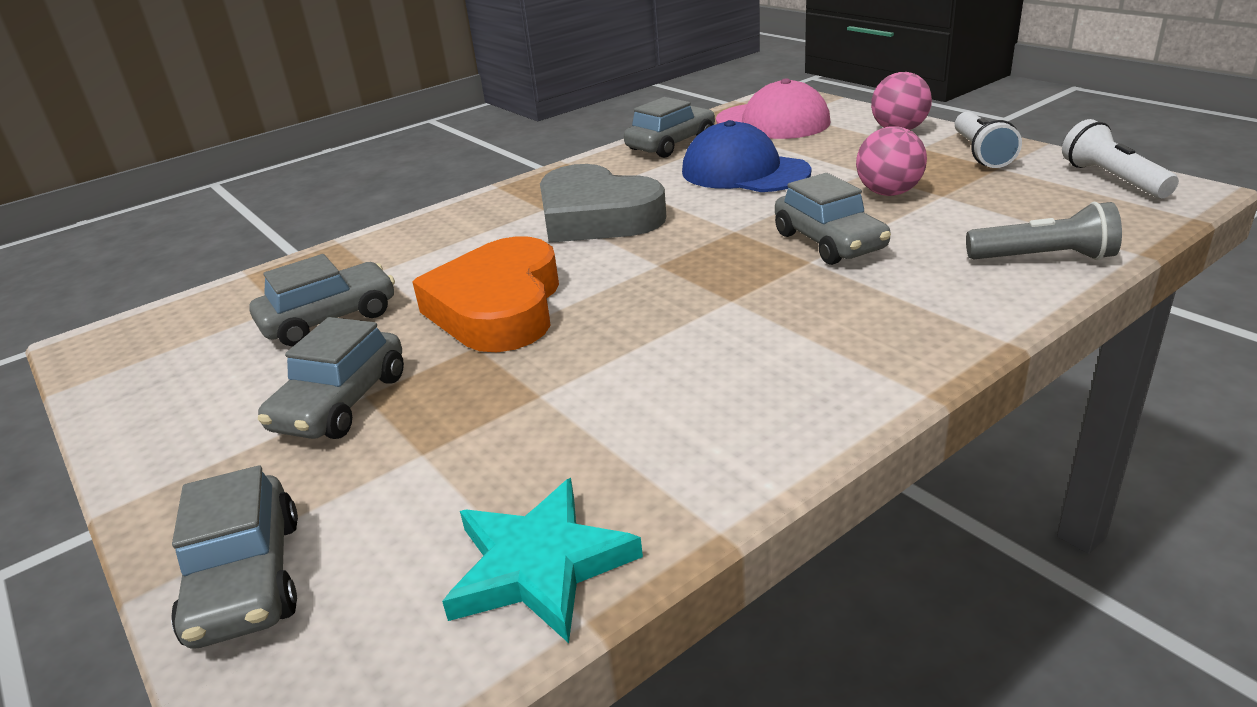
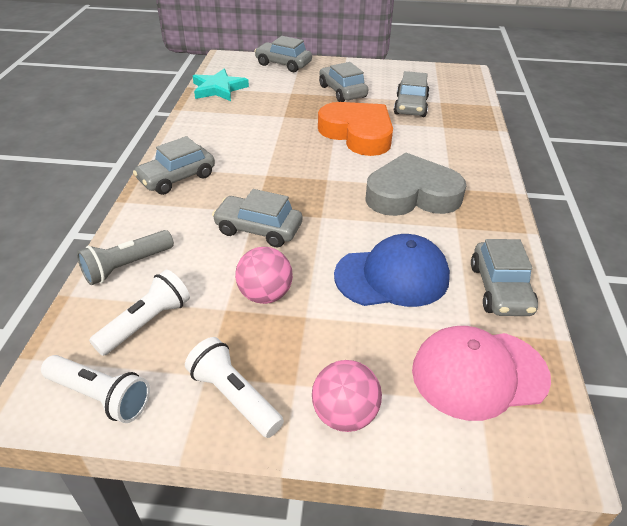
camera: 130 degrees right, 10 degrees up
(884, 348) = (177, 178): none -> grey car
(1041, 208) = (146, 323): none -> white flashlight

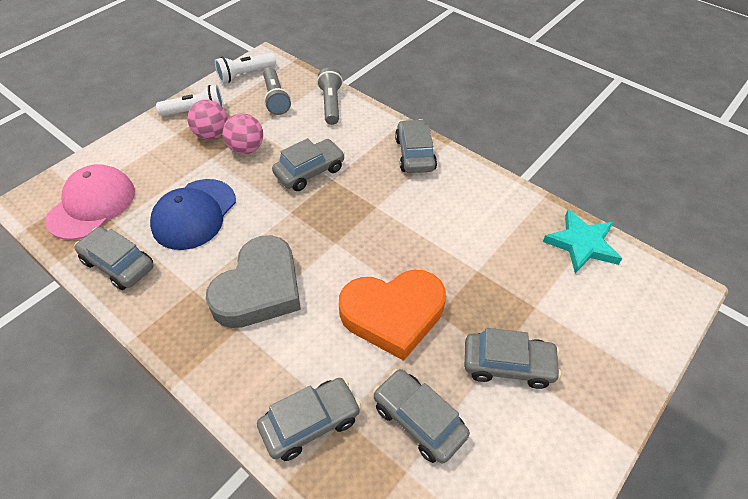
camera: 125 degrees right, 10 degrees up
(146, 323) = (276, 99): white flashlight -> grey flashlight
(283, 64) = (635, 345): grey car -> grey car (310, 423)
(344, 414) = (141, 141): pink ball -> pink ball (212, 134)

